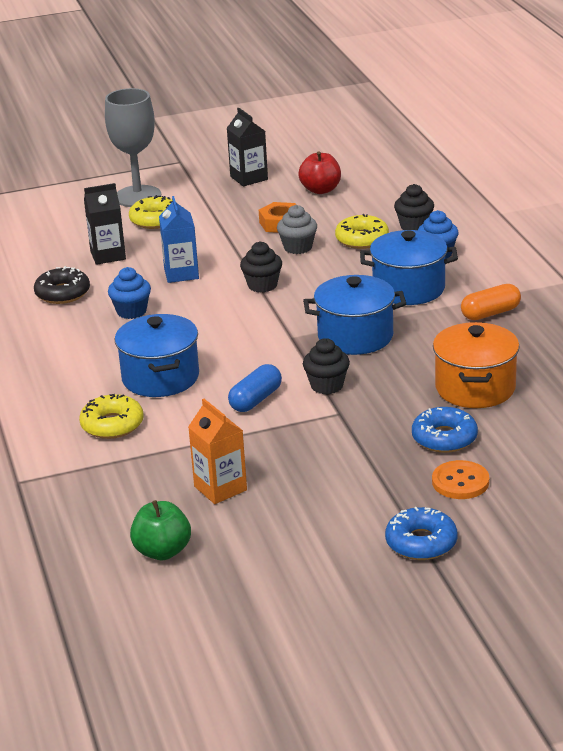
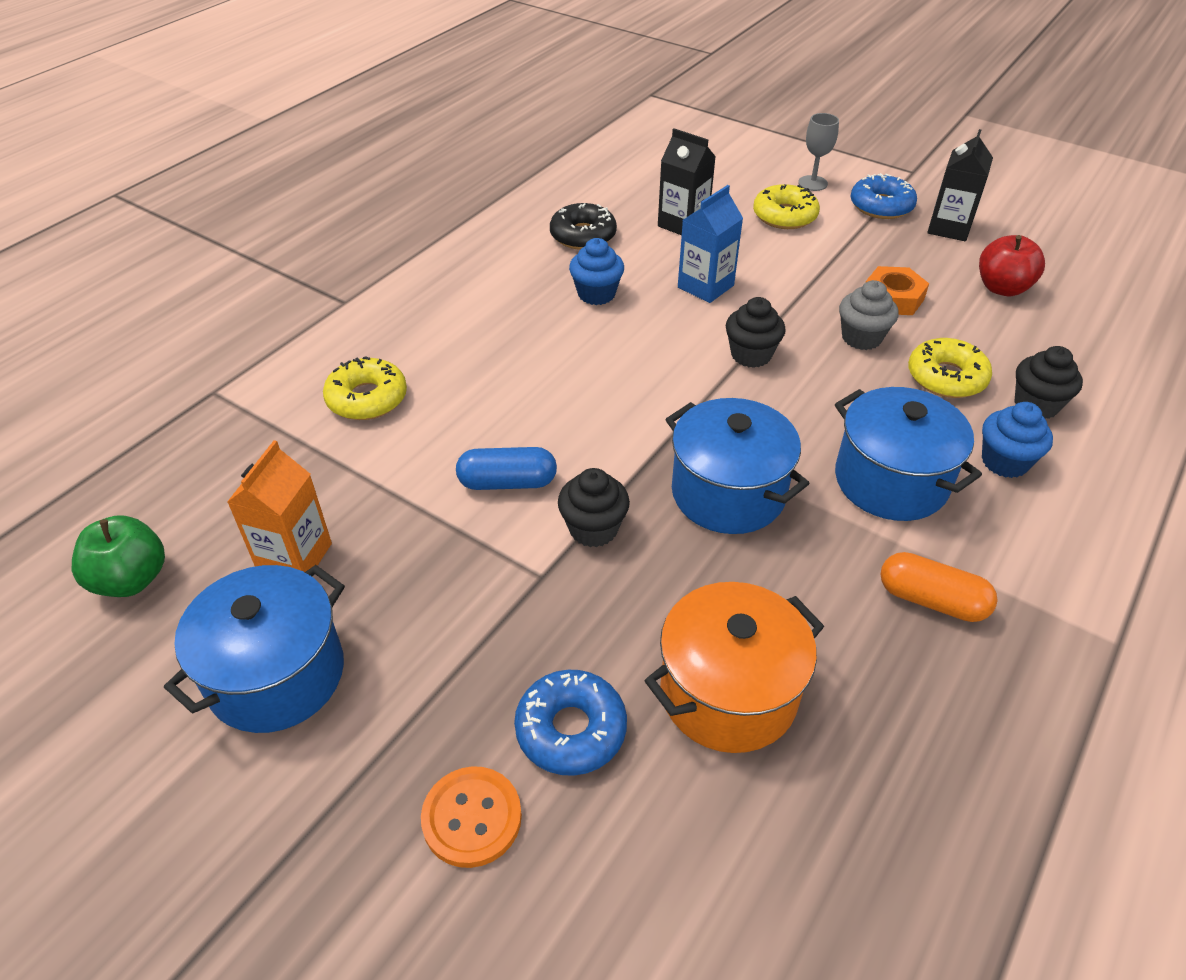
camera: 50 degrees right, 15 degrees up
(138, 196) = (812, 183): grey goblet -> grey goblet, size x0.50
(160, 378) = (488, 383): blue pot -> blue pot (276, 675)
(421, 543) = (283, 858): blue donut -> blue donut (881, 206)

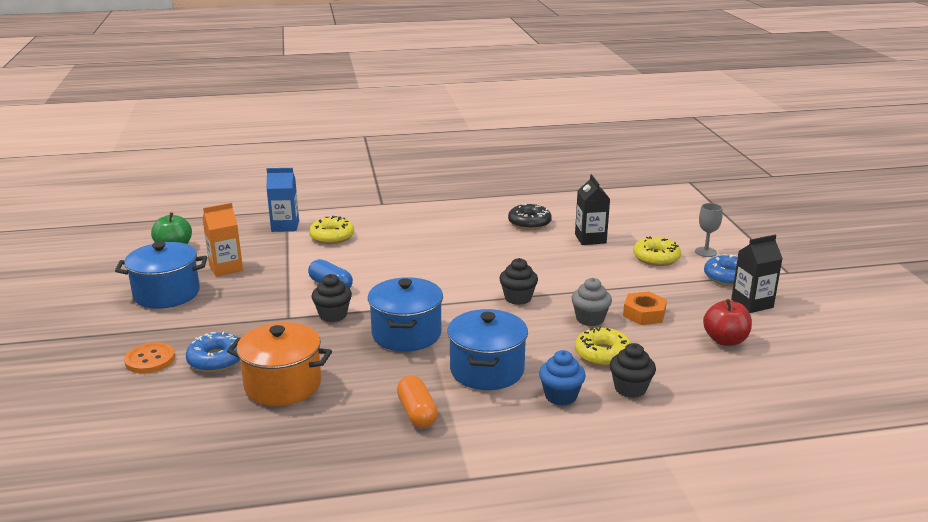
camera: 45 degrees right, 20 degrees down
(596, 294) = (491, 245): blue cupcake -> none
(705, 286) = (550, 265): blue carton -> blue carton (285, 226)

